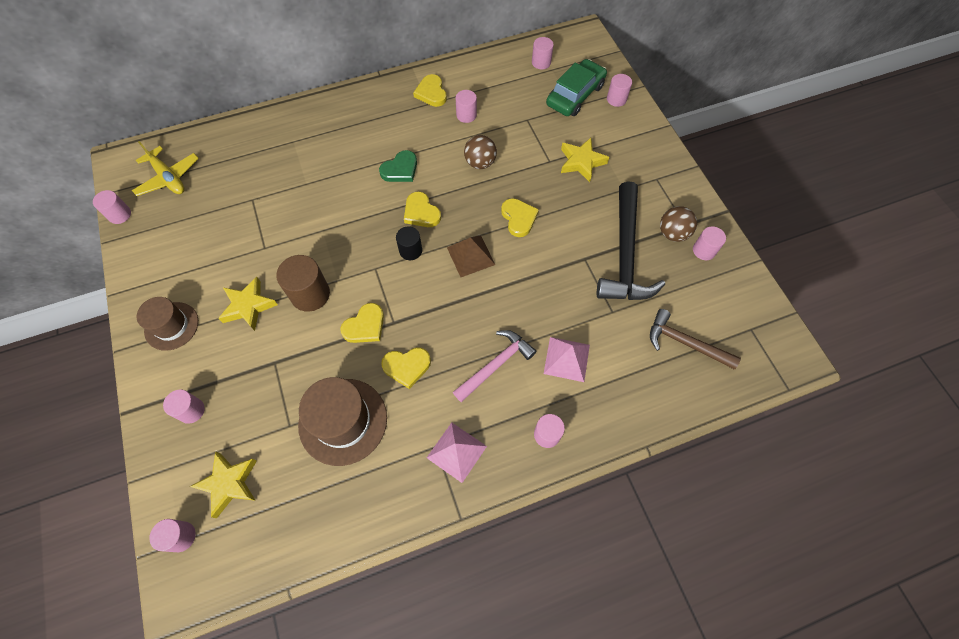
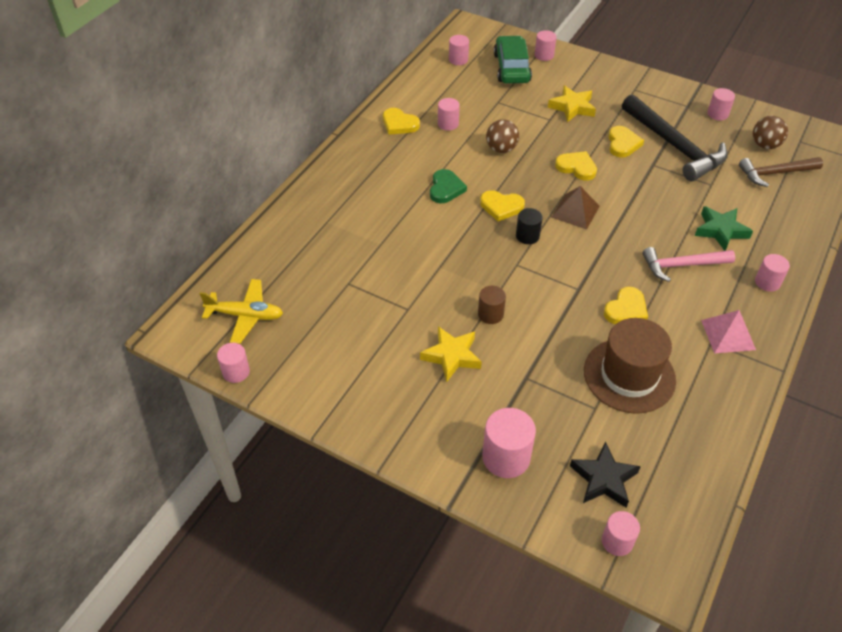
camera: 40 degrees left, 15 degrees down
(171, 326) = (405, 415): brown hat -> none
(191, 410) = (506, 457): pink cylinder -> pink cylinder, size x1.63
(229, 483) = (603, 479): yellow star -> black star
(310, 294) = (490, 314): brown cylinder -> brown cylinder, size x0.61
(365, 326) = (561, 305): yellow heart -> yellow heart (622, 144)
(495, 364) = (682, 265): pink hammer -> pink hammer turned 105 degrees counterclockwise
(566, 359) = (721, 230): pink pyramid -> green star
(672, 233) = (686, 115): brown ball -> brown ball (765, 145)

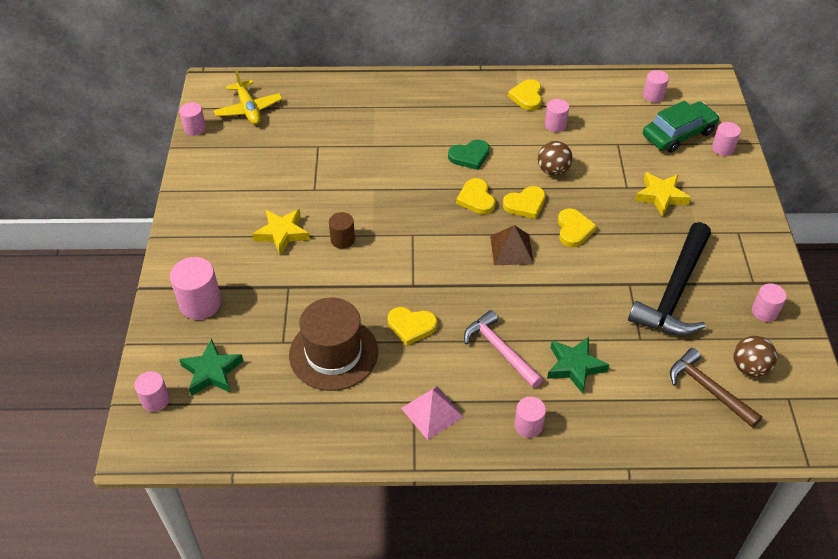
camera: 60 degrees right, 0 degrees up
(527, 236) = (453, 229): black cylinder -> none
(603, 479) = (212, 372): black star -> green star
(622, 144) = (640, 251): yellow heart -> yellow heart (525, 204)

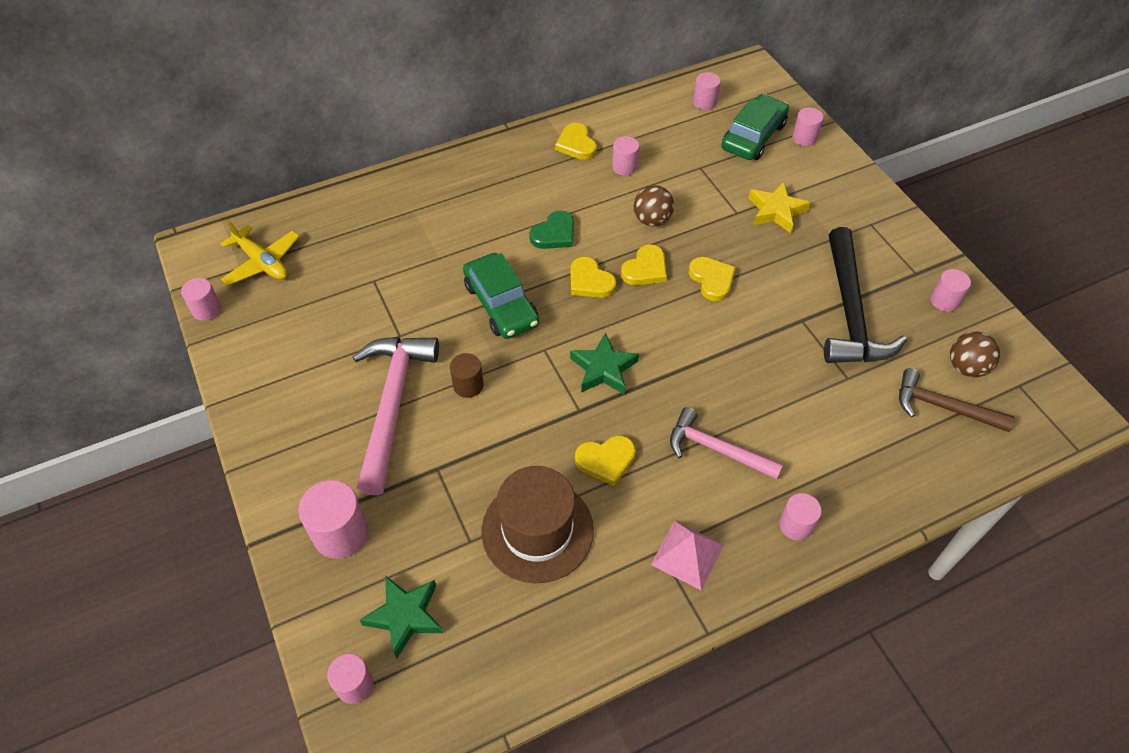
camera: 25 degrees left, 5 degrees up
(282, 233) = (392, 405): yellow star -> pink hammer
(399, 193) = (501, 304): none -> green car
(511, 249) = (661, 326): brown pyramid -> none
(575, 366) = (802, 436): green star -> green star (603, 369)

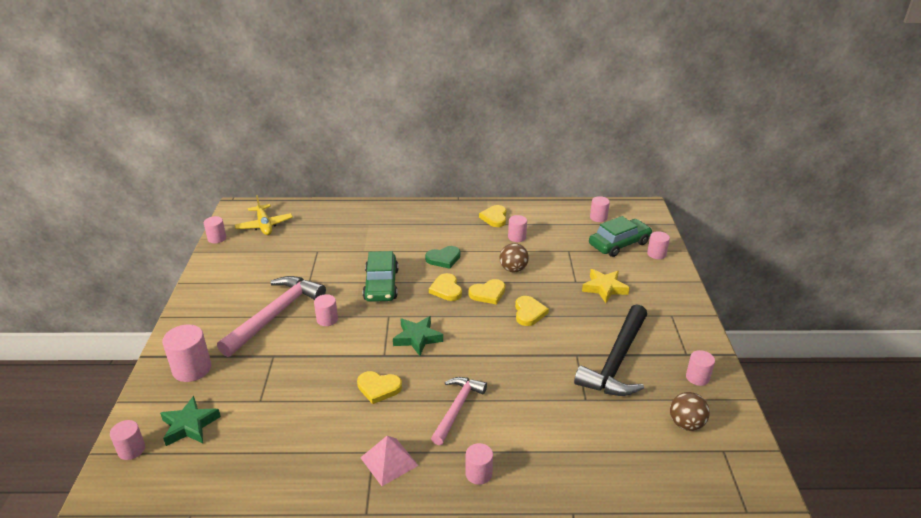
camera: 25 degrees right, 20 degrees down
(468, 385) = (327, 319): brown cylinder -> pink cylinder
(537, 530) = (304, 410): brown hat -> none
(716, 449) = (457, 408): pink hammer -> pink hammer turned 60 degrees clockwise
(943, 407) = (648, 442): brown hammer -> none

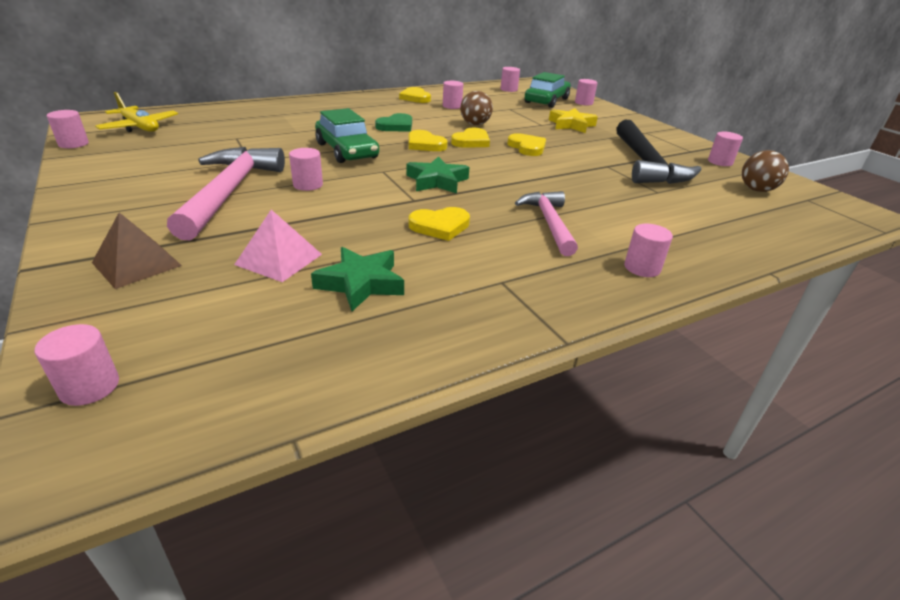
camera: 30 degrees left, 0 degrees up
(189, 425) = (188, 325): green star -> green star (361, 283)
(192, 369) = (136, 264): pink cylinder -> brown pyramid
(389, 461) = (532, 284): pink pyramid -> pink pyramid (279, 259)

